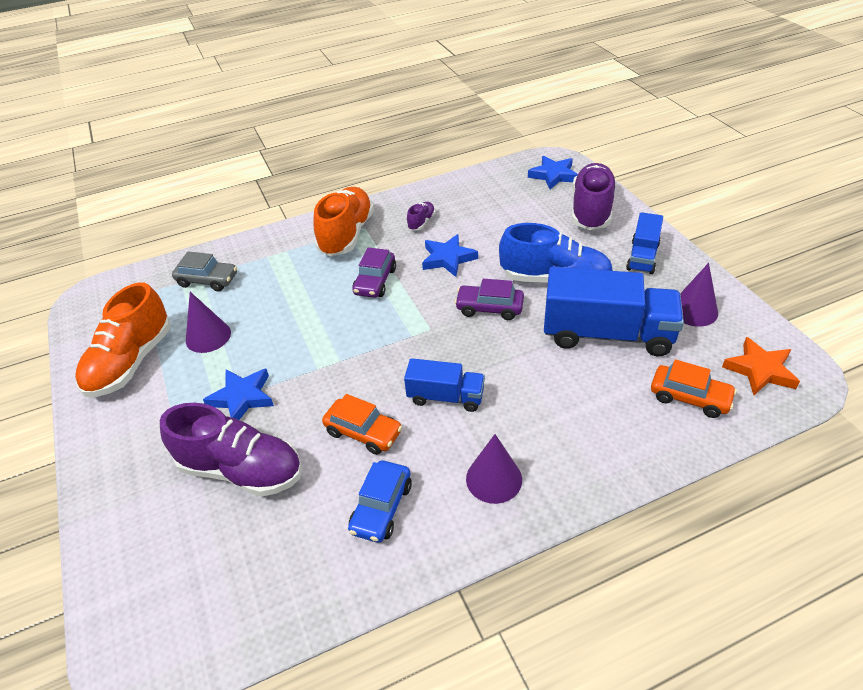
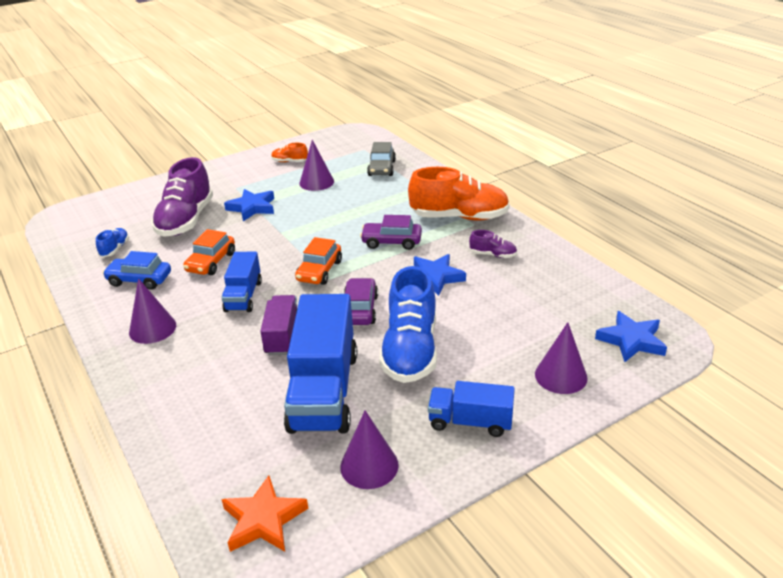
camera: 80 degrees right, 10 degrees down
(131, 362) = (289, 162): orange shoe -> orange shoe, size x0.45
(286, 553) = (115, 249): none -> blue shoe
(523, 363) = (282, 336): none -> purple truck
(591, 210) = (561, 376): purple shoe -> purple cone
(689, 397) = (226, 453): orange car -> orange car (319, 271)

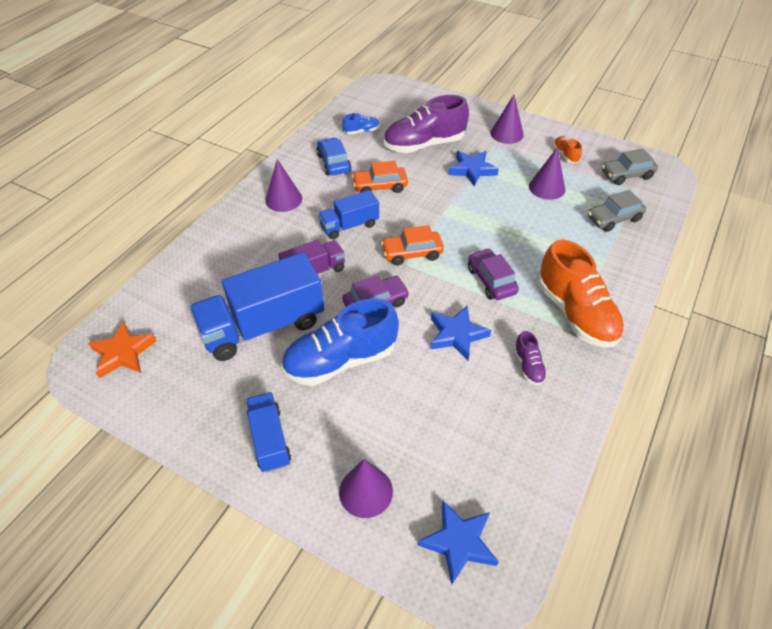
camera: 60 degrees right, 15 degrees up
(342, 147) = (626, 175): none -> grey car
(369, 465) = (194, 390): purple cone -> purple cone (507, 134)

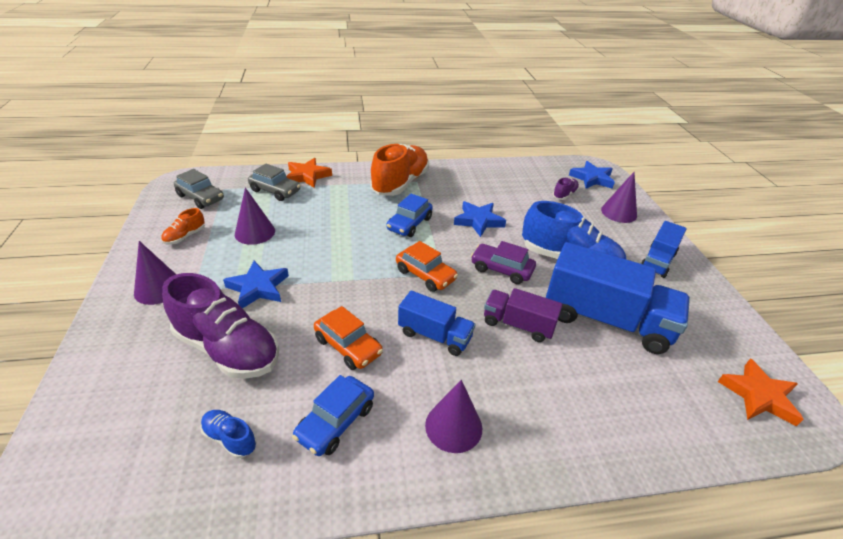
camera: 130 degrees left, 10 degrees down
(491, 280) = (409, 224): purple car -> blue car
(528, 366) = (466, 188): purple shoe -> purple shoe (564, 195)
(635, 250) = (307, 176): none -> orange star

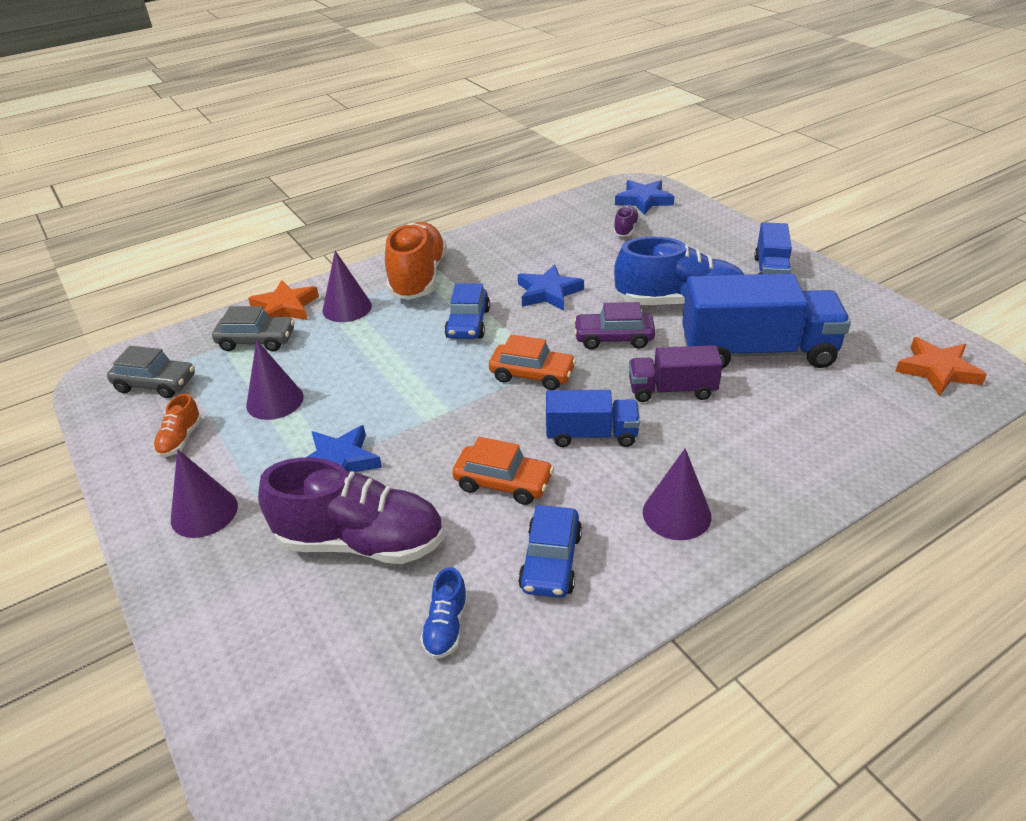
camera: 20 degrees left, 0 degrees up
(230, 438) = (446, 627): blue shoe -> blue shoe turned 90 degrees counterclockwise
(619, 212) = (698, 231): purple cone -> purple cone (347, 308)

